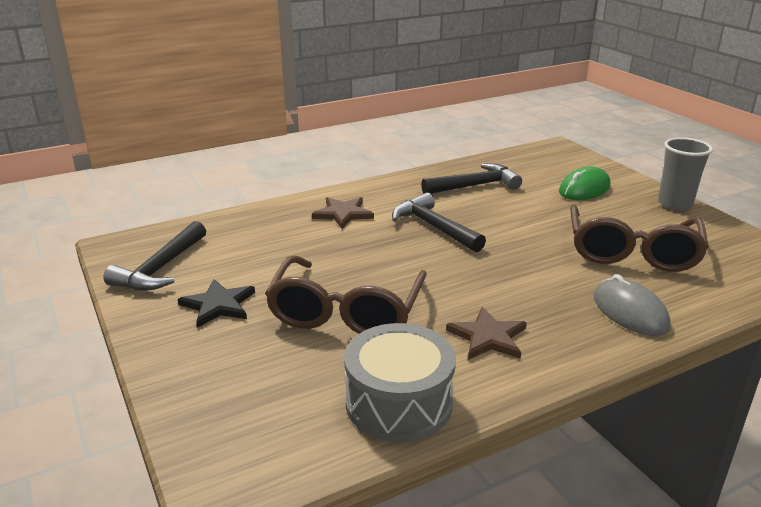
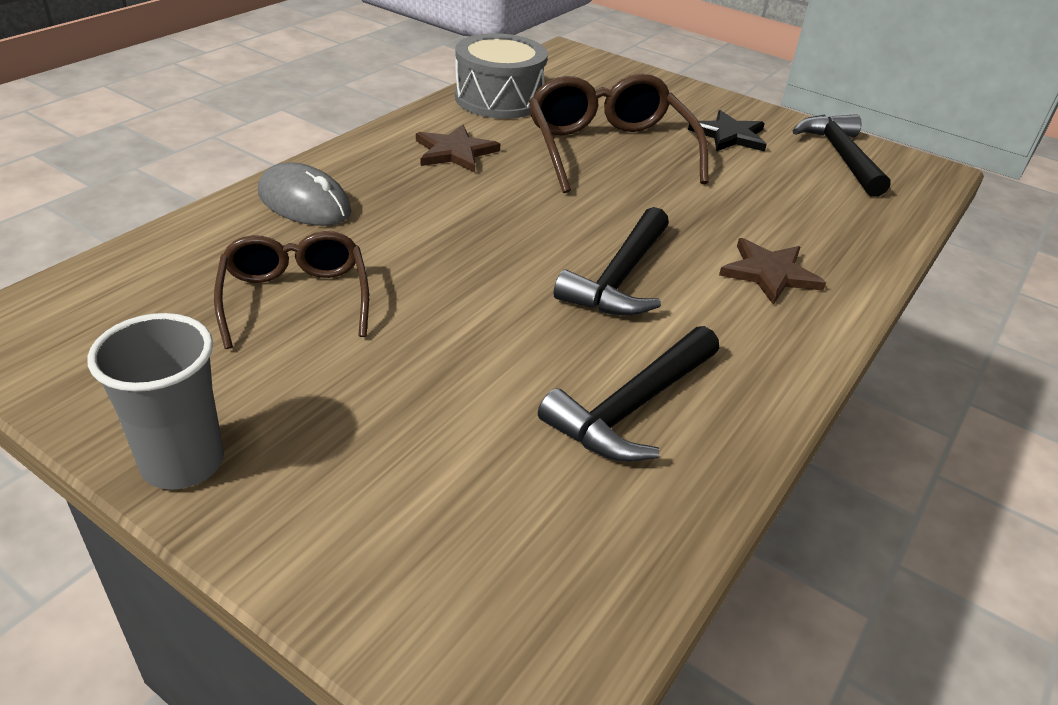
camera: 150 degrees right, 10 degrees up
(433, 227) = (619, 278): black hammer -> black hammer turned 90 degrees clockwise
(584, 189) = (398, 465): green mouse -> none
(632, 251) = (295, 299): brown glasses -> brown glasses, size x0.66

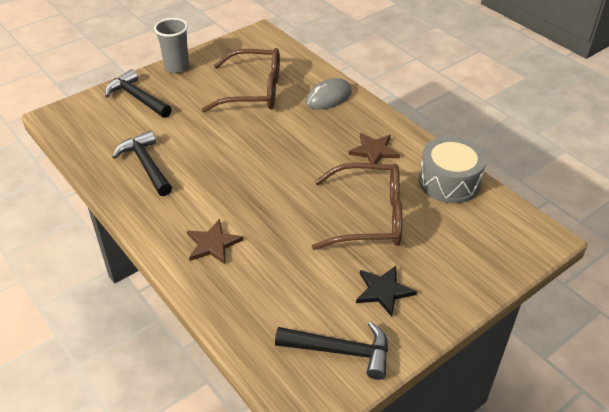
camera: 110 degrees right, 5 degrees up
(295, 299) = (253, 91): brown glasses -> brown glasses, size x1.52
(619, 278) = (231, 184): black hammer -> black hammer (137, 98)

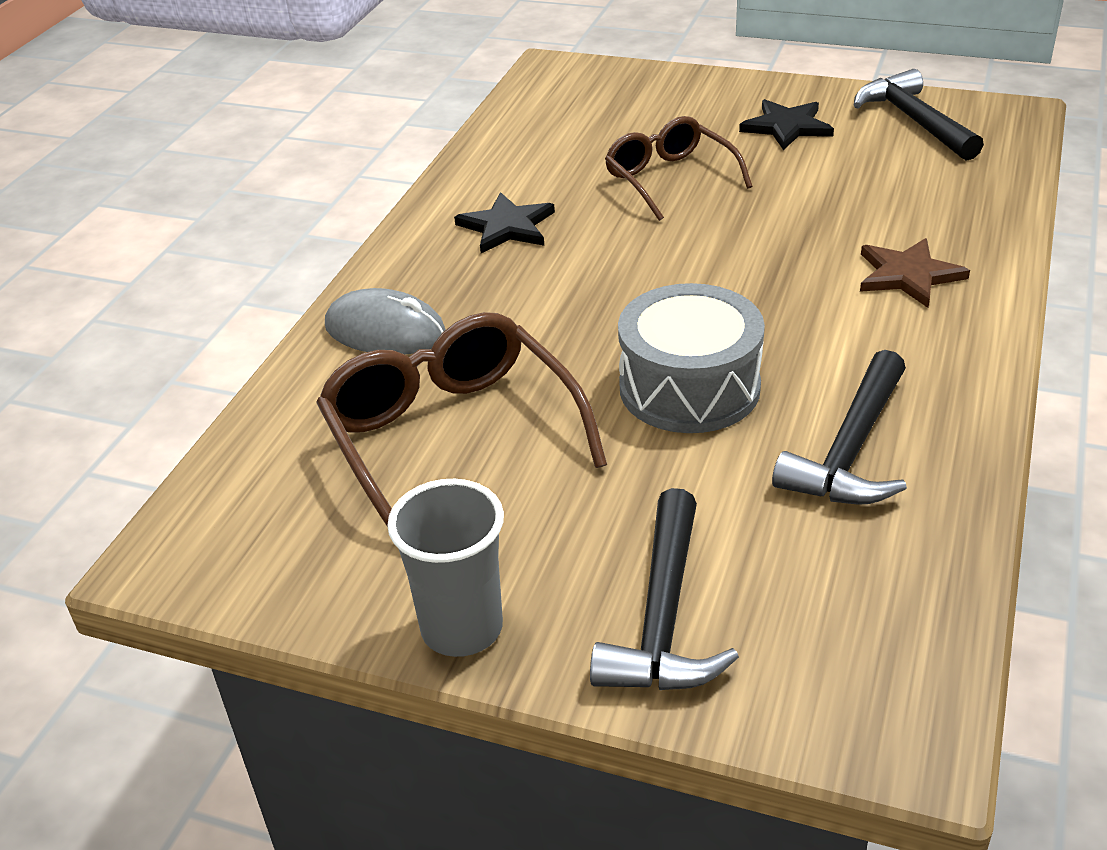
camera: 120 degrees left, 5 degrees down
(368, 217) = (670, 179): brown glasses -> brown glasses, size x0.66
(374, 151) = (507, 227): brown star -> black star
(449, 182) = (513, 148): grey drum -> grey drum (689, 387)

